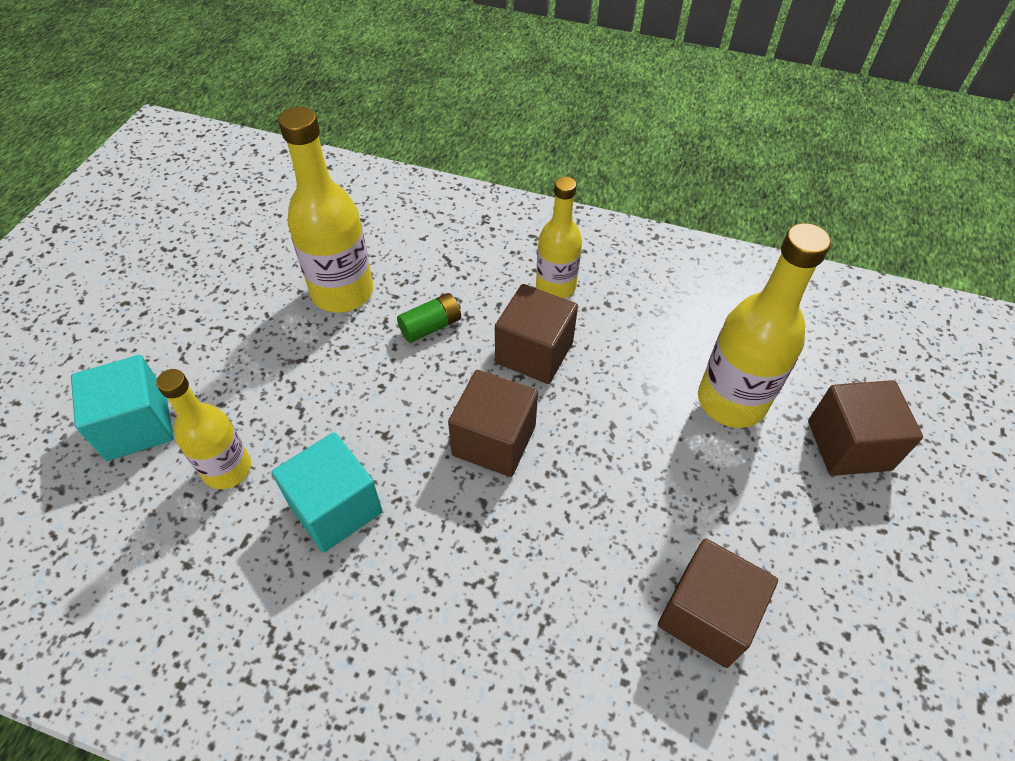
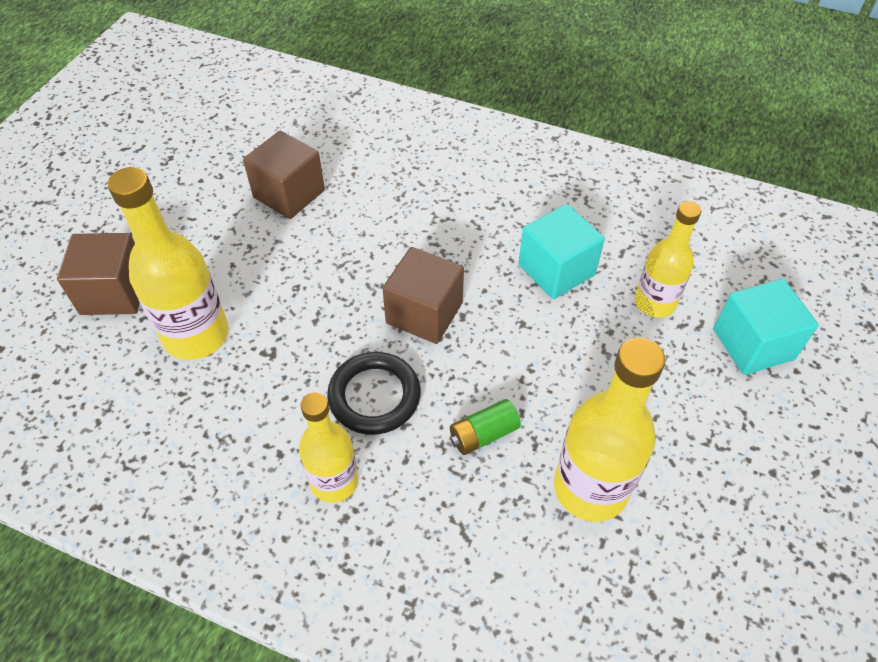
camera: 175 degrees left, 0 degrees up
(534, 353) = (374, 396): brown cube -> black ring

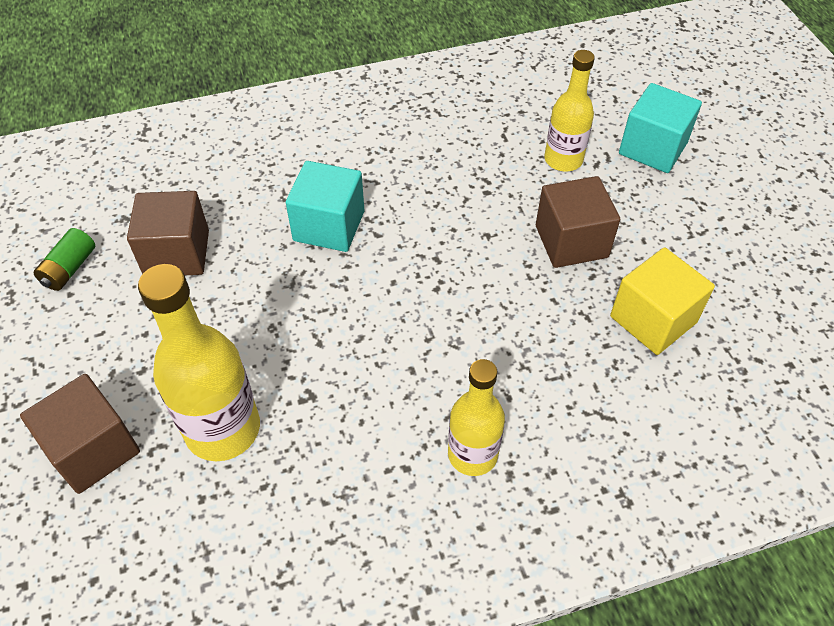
camera: 40 degrees left, 0 degrees up
(374, 396) = (434, 367): black ring -> none
(424, 313) = (404, 276): brown cube -> brown cube (571, 241)
(483, 434) = (544, 336): green battery -> green battery (69, 269)
(556, 270) = (470, 178): turquoise cube -> turquoise cube (329, 226)
(590, 488) = (653, 319): yellow bottle -> yellow cube

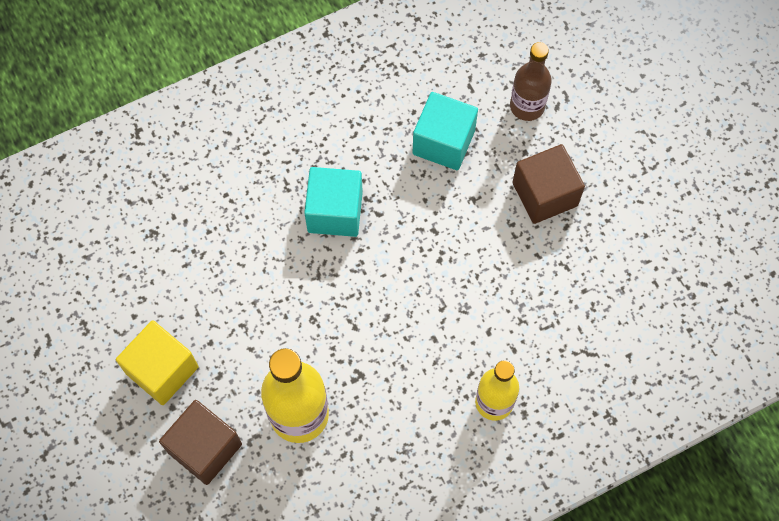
camera: 10 degrees left, 15 degrees up
(69, 269) = (124, 292): green battery -> none
(177, 253) = (211, 261): brown cube -> none
(563, 160) = (527, 106): yellow bottle -> brown bottle
(653, 148) = (605, 80): turquoise cube -> turquoise cube (443, 142)
(653, 319) = (619, 260): yellow cube -> yellow cube (162, 370)

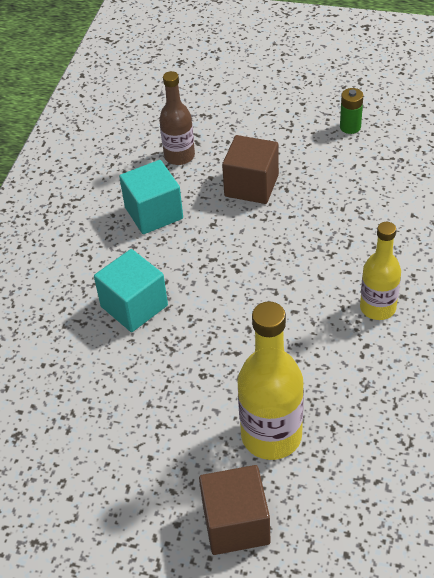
camera: 45 degrees left, 20 degrees down
(162, 370) = (137, 509): yellow cube -> none
(696, 220) = (350, 127): none -> green battery

